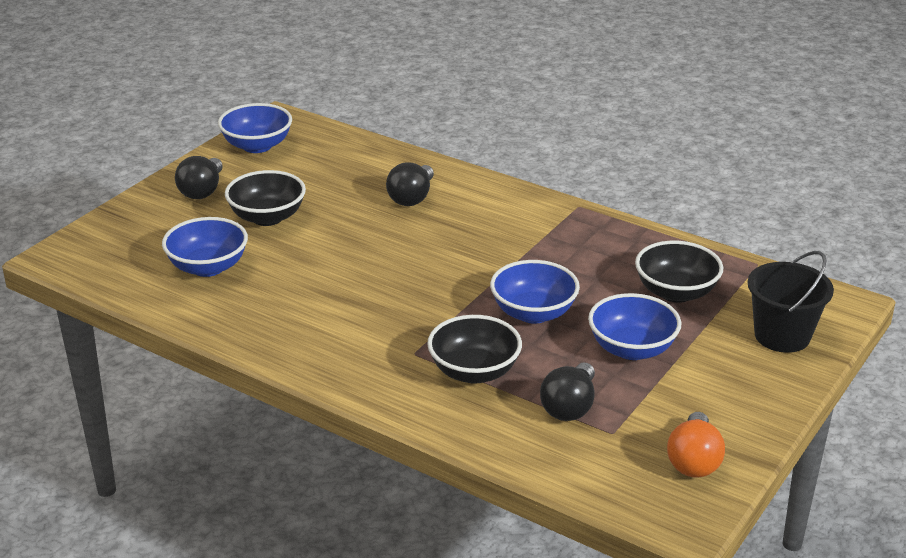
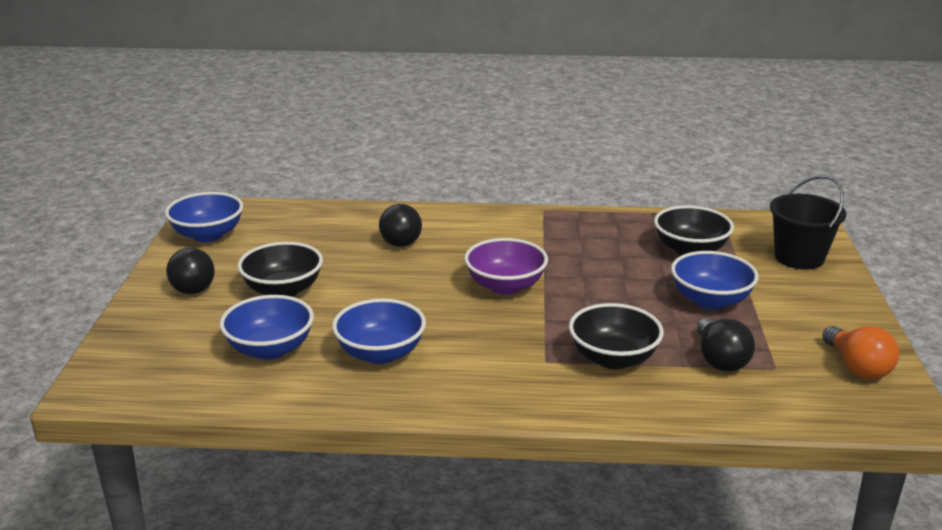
camera: 30 degrees left, 5 degrees down
(456, 273) = (505, 286): none -> purple bowl
(533, 313) = (604, 297): blue bowl -> blue bowl (380, 353)

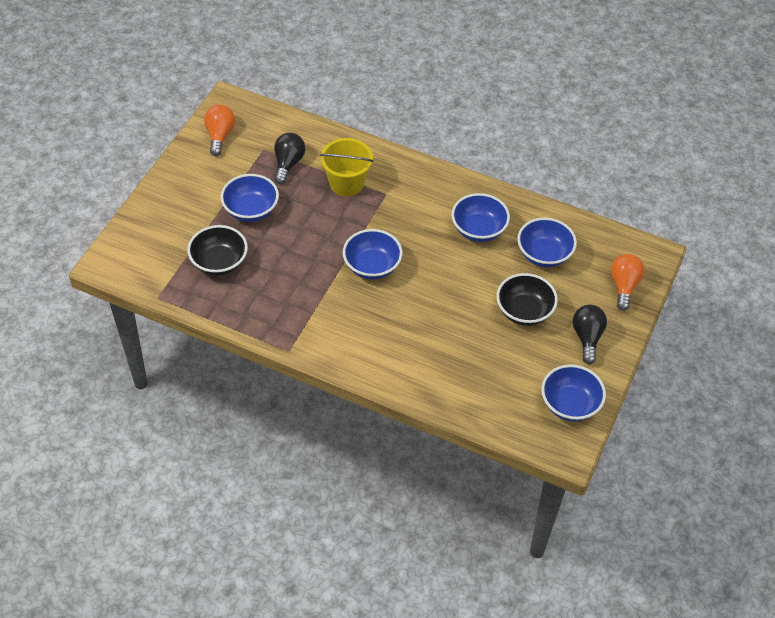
camera: 160 degrees left, 25 degrees up
(141, 342) = (624, 286): none -> orange light bulb
(400, 239) = (421, 347): black light bulb -> none
(505, 286) = (372, 266): purple bowl -> blue bowl
(613, 358) = (346, 183): black bowl -> yellow bucket
(799, 257) = (154, 230): black bucket -> none

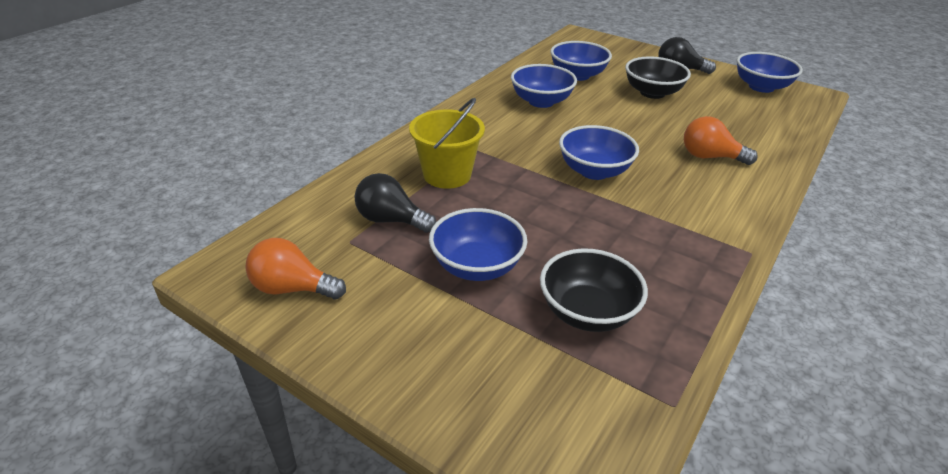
camera: 80 degrees left, 15 degrees down
(624, 286) = (616, 49): orange light bulb -> orange light bulb (710, 157)

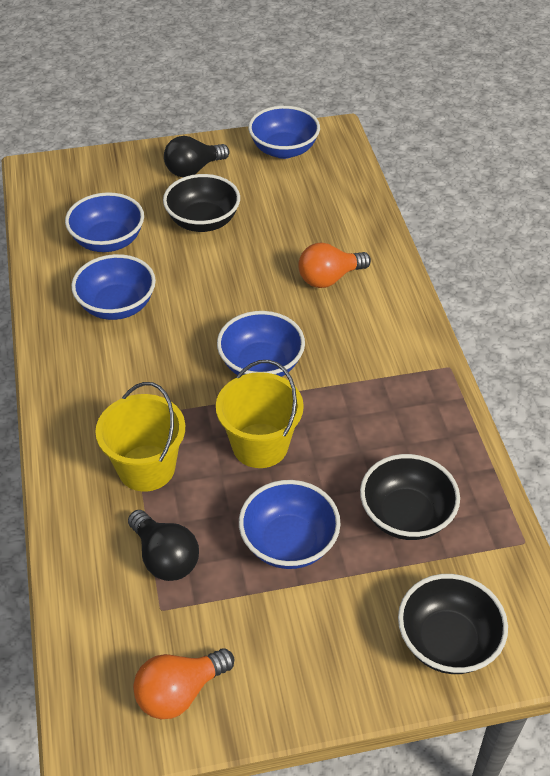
camera: 45 degrees left, 10 degrees up
(391, 220) = (165, 558): black light bulb -> black light bulb turned 105 degrees counterclockwise
(507, 414) = (447, 641): none -> black bowl
(533, 207) = (260, 445): none -> yellow bucket

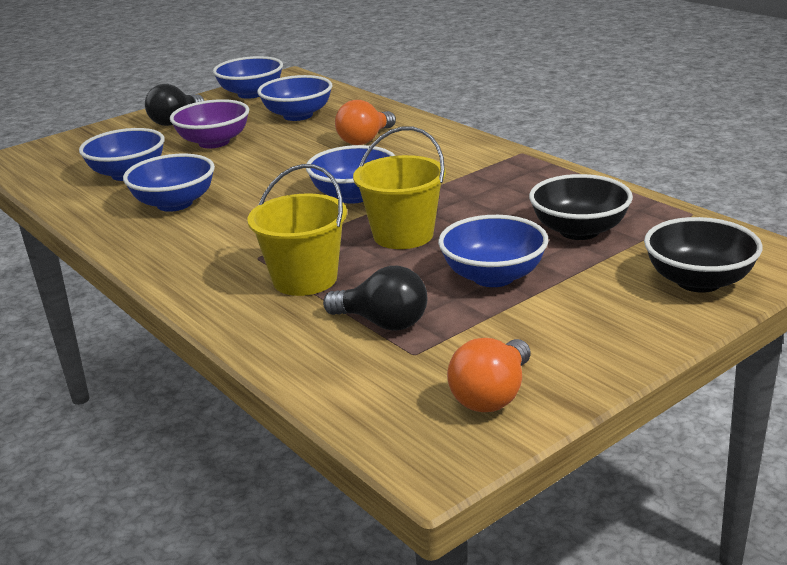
camera: 25 degrees left, 20 degrees down
(203, 221) = (214, 142): black bowl -> purple bowl
(299, 208) = (298, 115): none -> blue bowl

